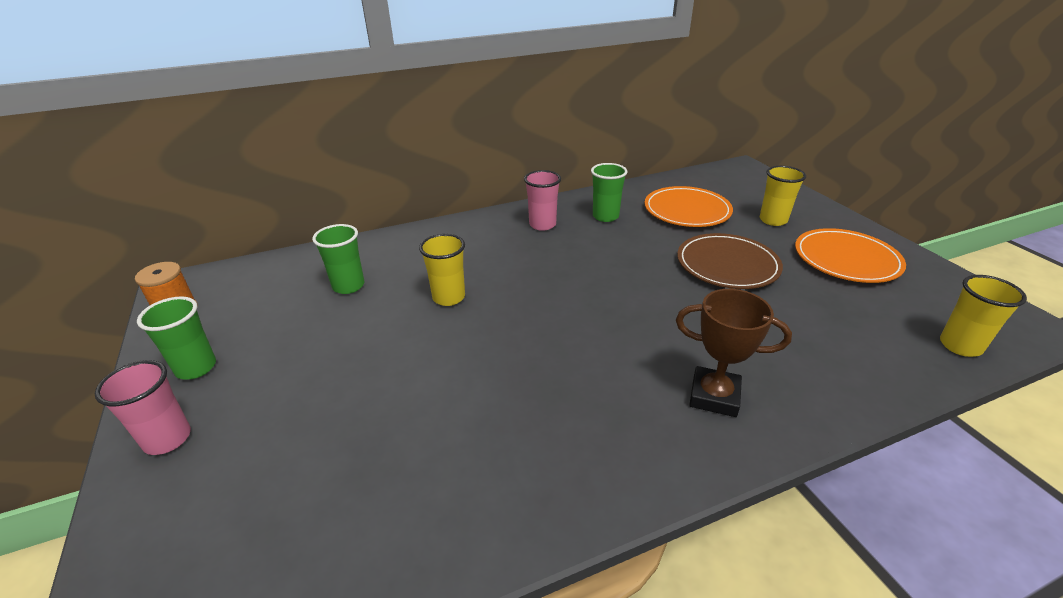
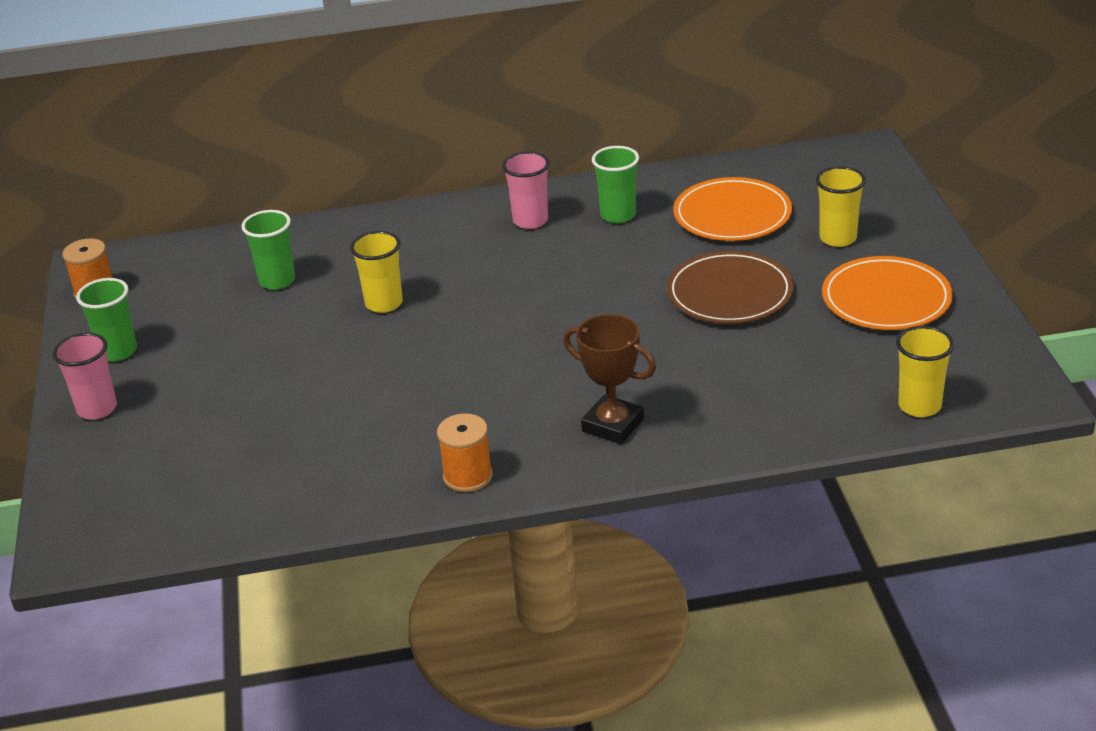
camera: 15 degrees right, 0 degrees up
(603, 478) = (468, 476): none -> orange spool

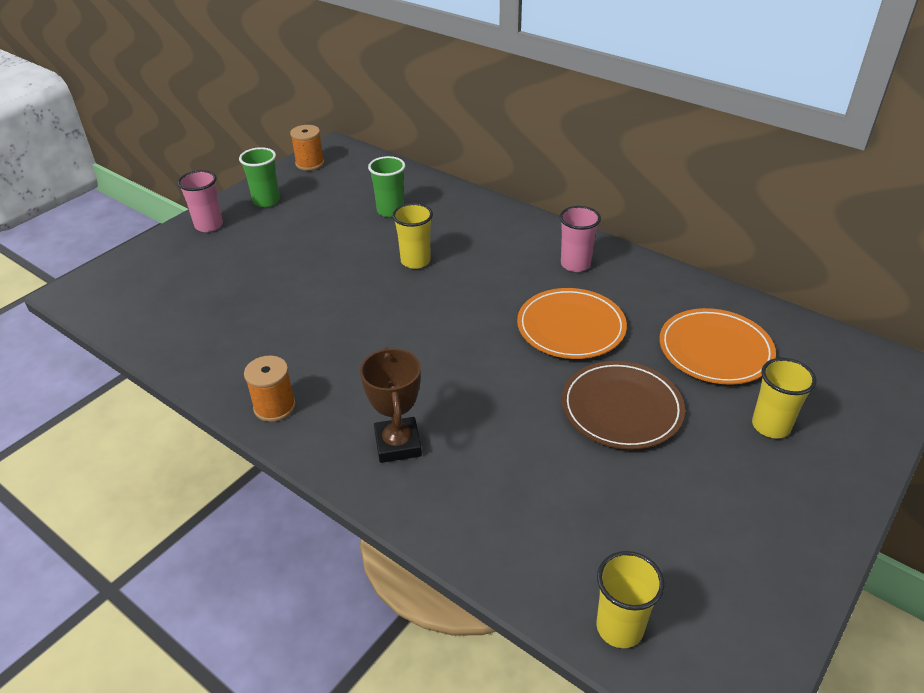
camera: 45 degrees right, 5 degrees up
(618, 215) = (635, 297): green cup -> none
(886, 299) = (734, 508): orange plate -> orange plate (571, 327)

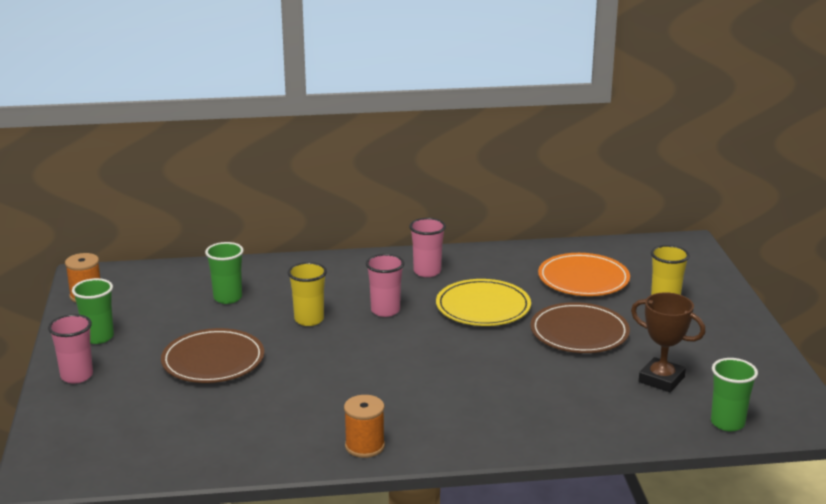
camera: 45 degrees left, 15 degrees down
(300, 260) = (213, 360): none -> brown plate
(398, 444) = (482, 418): brown trophy -> brown trophy (661, 379)
(484, 284) = (385, 310): none -> pink cup
(571, 327) = (483, 307): orange plate -> yellow plate
(619, 627) = (727, 423): yellow cup -> green cup

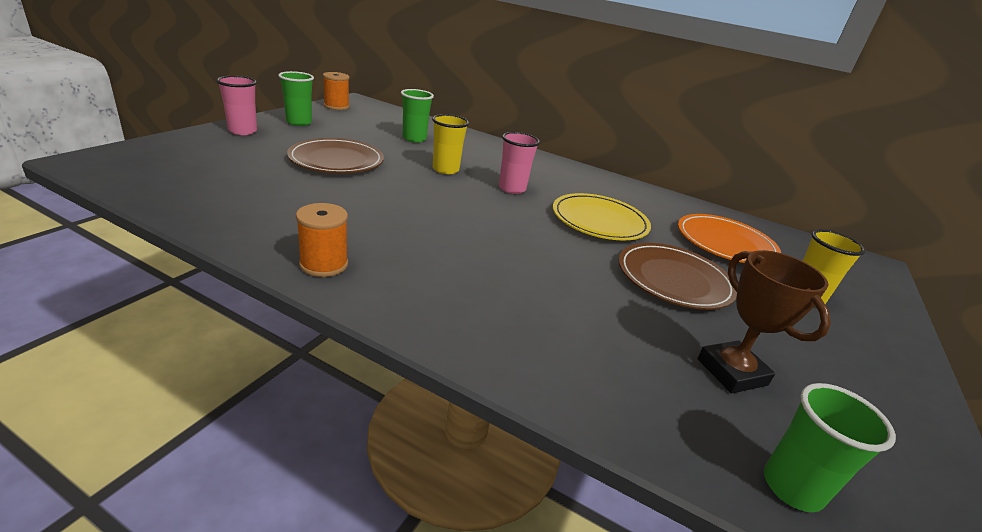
camera: 30 degrees right, 5 degrees up
(427, 271) = (583, 182): pink cup -> none

